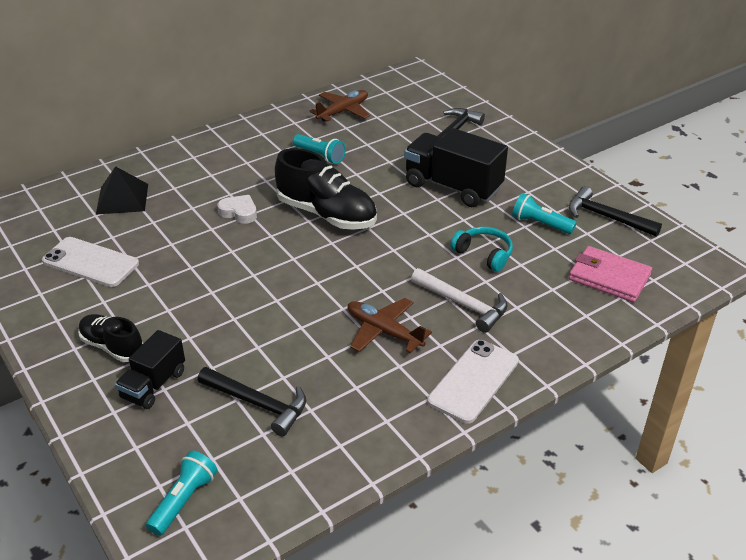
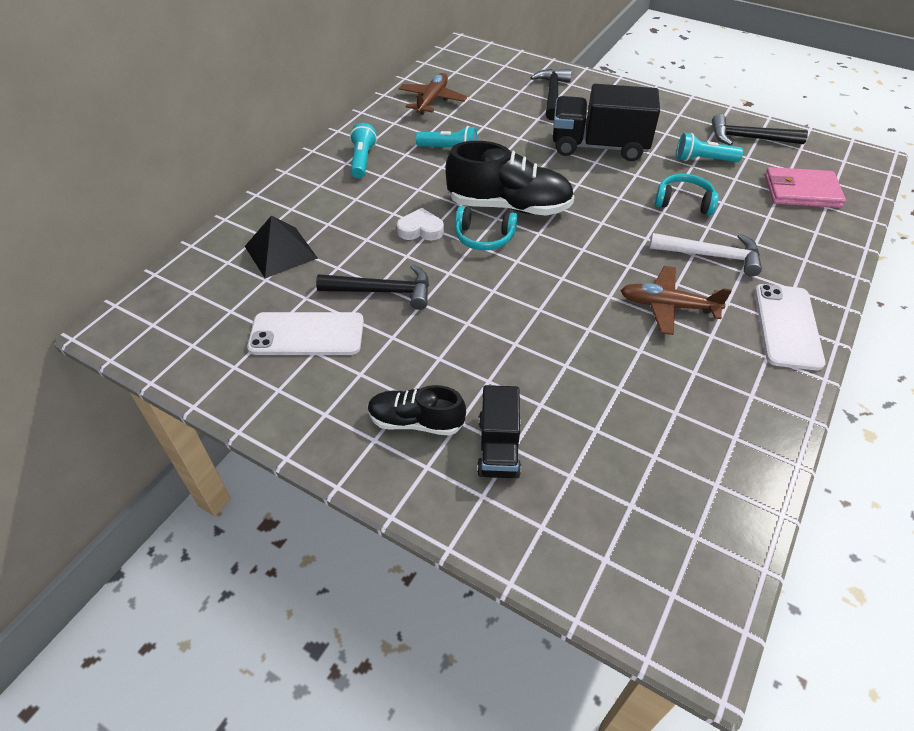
camera: 25 degrees left, 10 degrees up
(184, 500) = (645, 565): turquoise flashlight -> turquoise flashlight (362, 160)
(258, 404) = (622, 426): black hammer -> black hammer (383, 291)
(283, 232) = (484, 237): none -> turquoise headphones

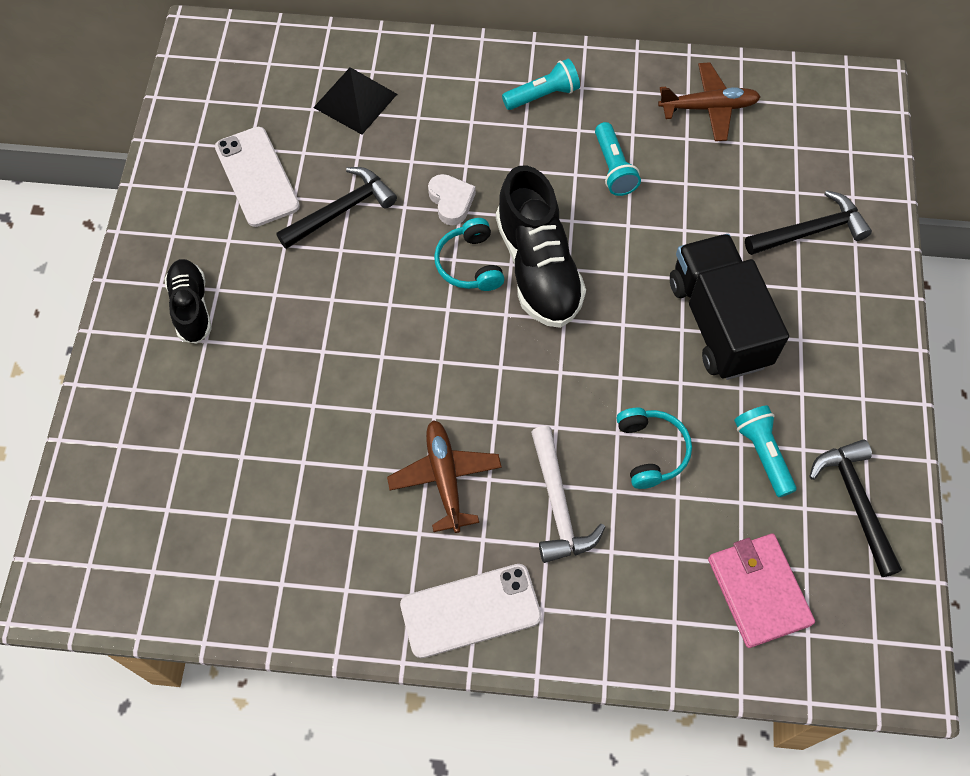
camera: 65 degrees right, 15 degrees up
(383, 291) = (341, 210): black hammer -> black hammer turned 105 degrees counterclockwise
(498, 447) = (188, 383): black truck -> none

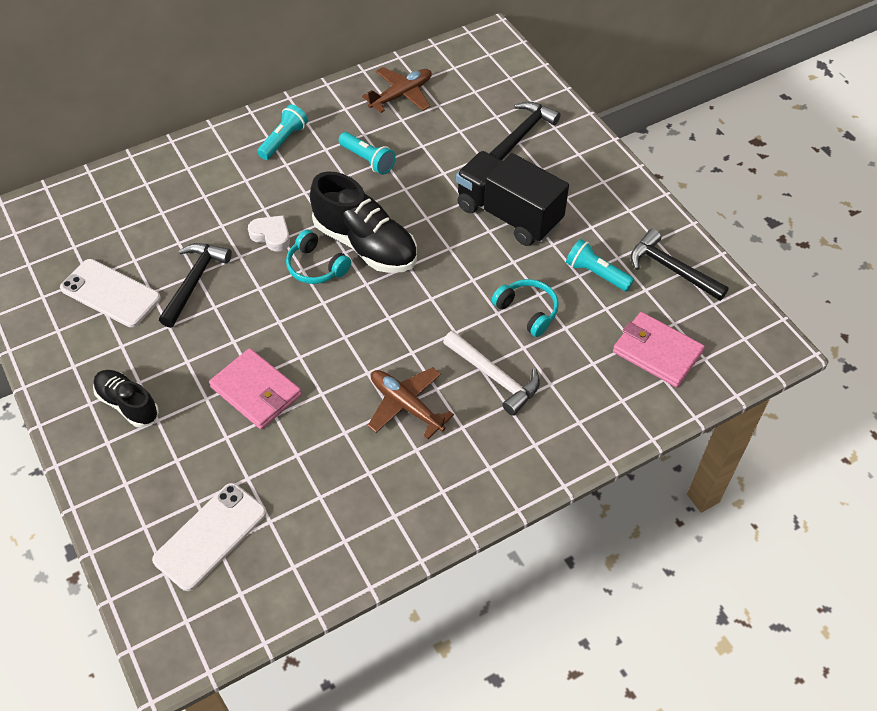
camera: 35 degrees left, 10 degrees down
(314, 368) = (256, 391): none -> pink wallet
(355, 100) = (148, 208): black pyramid -> none
(470, 610) = (489, 474): white phone -> white phone (210, 536)

